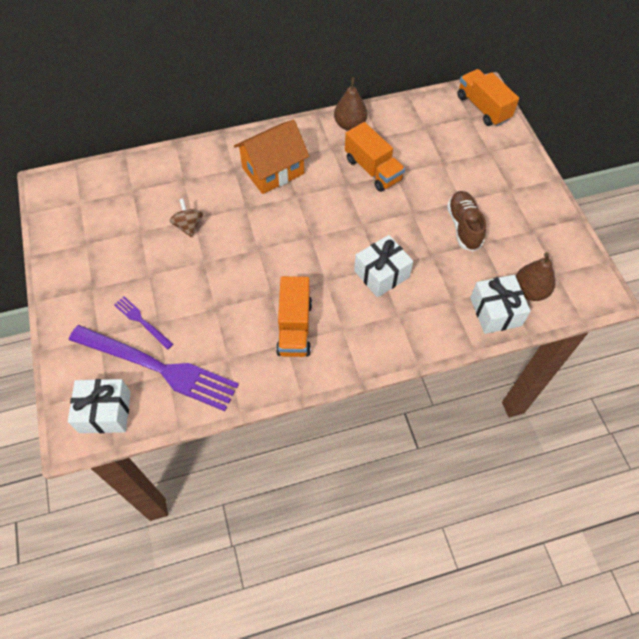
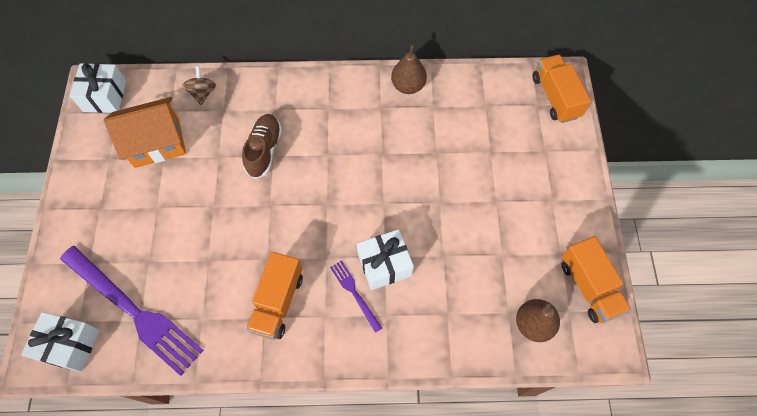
camera: 15 degrees right, 5 degrees up
(142, 321) = (134, 257): purple fork -> purple fork (355, 293)
(188, 226) = (211, 163): brown spinning top -> brown spinning top (202, 93)
(273, 171) = (313, 121): orange house -> orange house (157, 143)
(373, 169) = (415, 143): orange truck -> orange truck (589, 287)
(464, 226) = (488, 231): brown shoe -> brown shoe (264, 150)
(495, 311) = (488, 338): white gift -> white gift (105, 96)

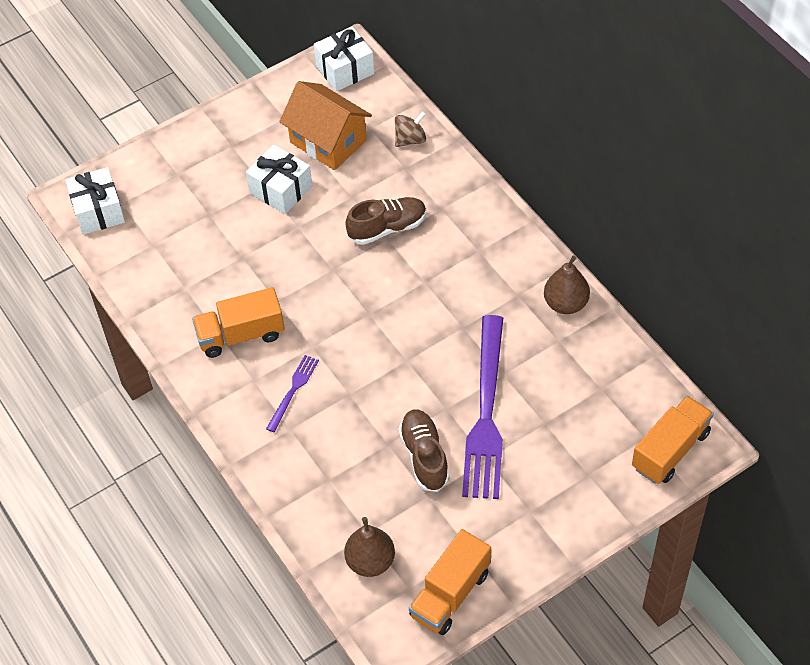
camera: 60 degrees right, 10 degrees down
(133, 310) = (157, 234): purple fork -> purple fork (486, 413)
(384, 265) = (340, 398): white gift -> white gift (281, 190)
(469, 238) = (424, 456): none -> brown shoe

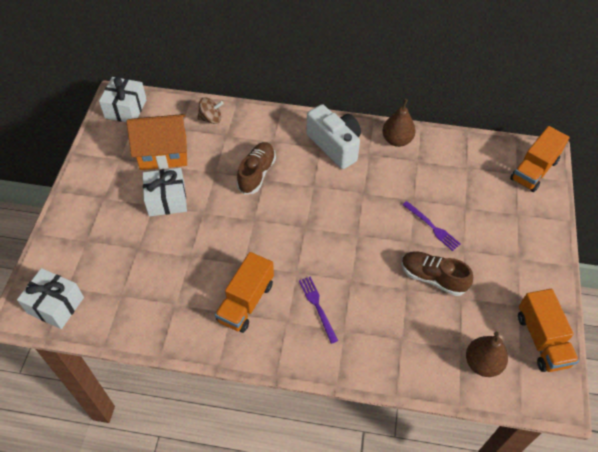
camera: 50 degrees left, 0 degrees up
(410, 139) = (211, 119): brown spinning top -> brown spinning top turned 75 degrees clockwise
(486, 413) = (432, 227): purple fork -> purple fork, size x0.45
(496, 259) = (335, 145): none -> white camera
(670, 450) = (534, 170): orange truck -> orange truck turned 135 degrees counterclockwise

